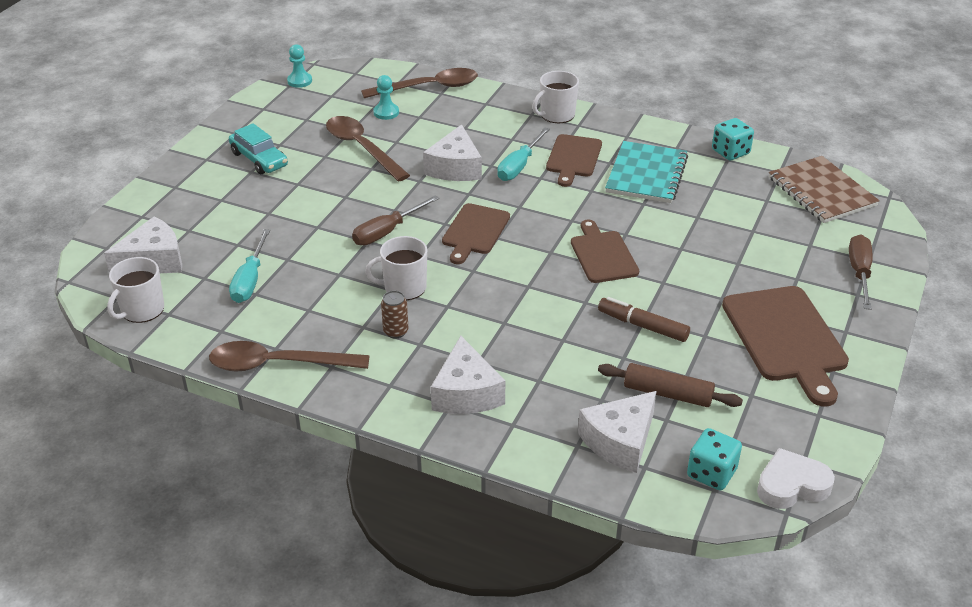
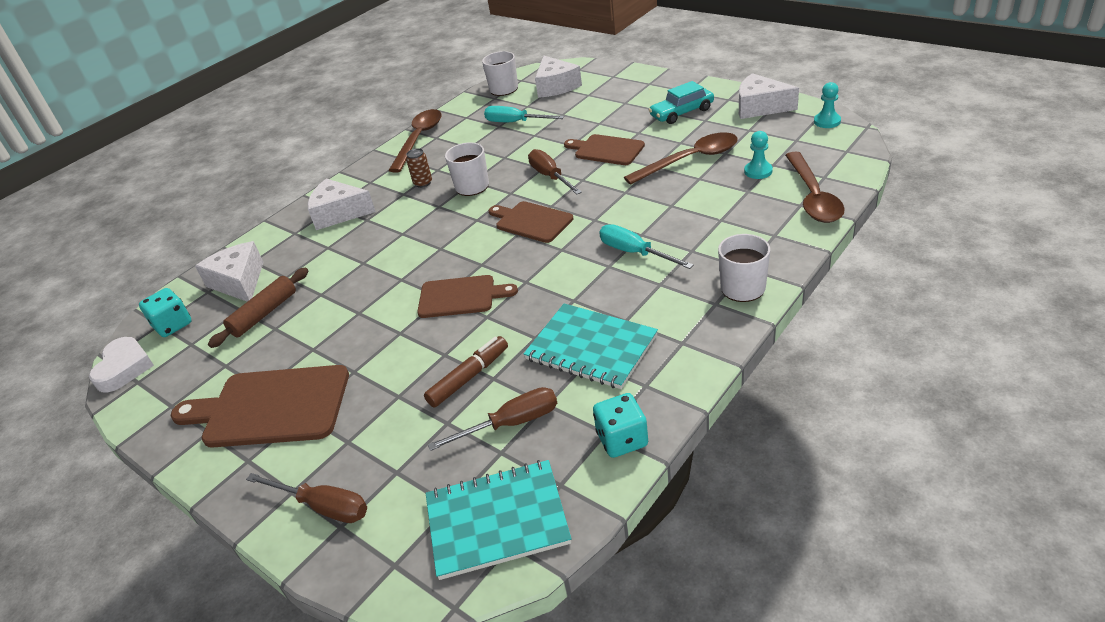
camera: 110 degrees right, 0 degrees up
(455, 167) = (642, 212): white cheese -> white cheese (760, 107)
(573, 158) = (641, 292): brown cutting board -> brown cutting board (606, 150)
(642, 326) = (349, 310): brown marker -> brown marker (469, 377)
(739, 200) = (511, 423): none -> brown screwdriver
(822, 192) = (497, 521): brown notebook -> turquoise notebook

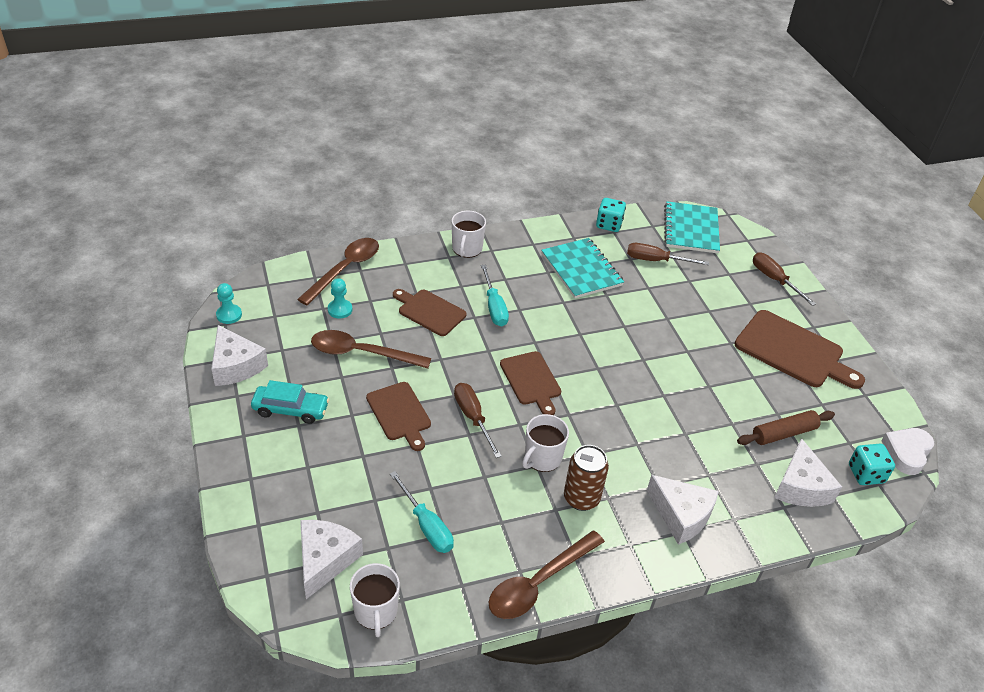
camera: 155 degrees left, 5 degrees up
(423, 183) = (581, 498): brown can -> brown can, size x1.66
(461, 296) = (630, 351): brown cutting board -> brown cutting board (429, 311)
(469, 377) = (661, 296): brown marker -> none
(497, 521) = (691, 229): turquoise notebook -> turquoise notebook turned 75 degrees clockwise
(550, 176) = (473, 418): brown screwdriver -> brown screwdriver turned 150 degrees clockwise

